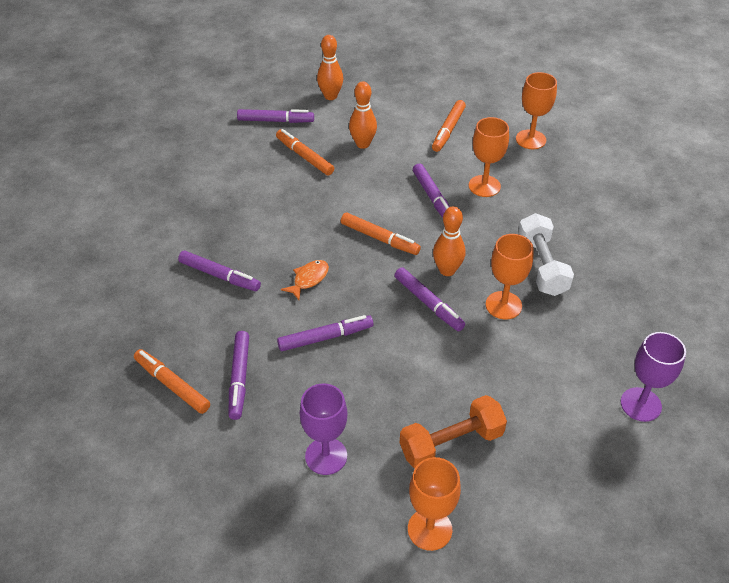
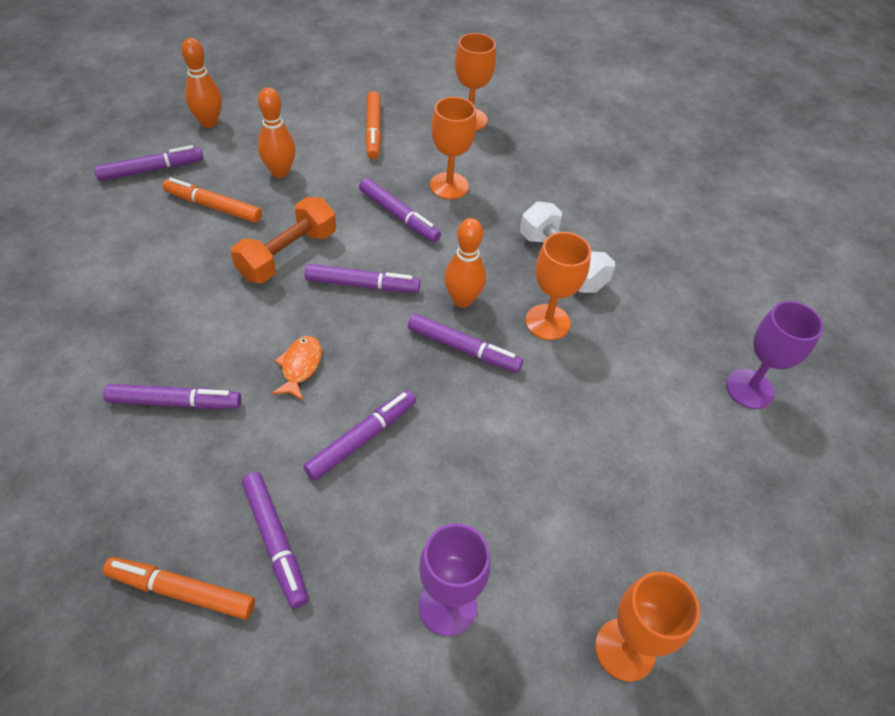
camera: 30 degrees left, 5 degrees up
(379, 238) = (362, 285): orange marker -> purple marker
(451, 443) = (586, 520): orange dumbbell -> orange dumbbell (288, 255)

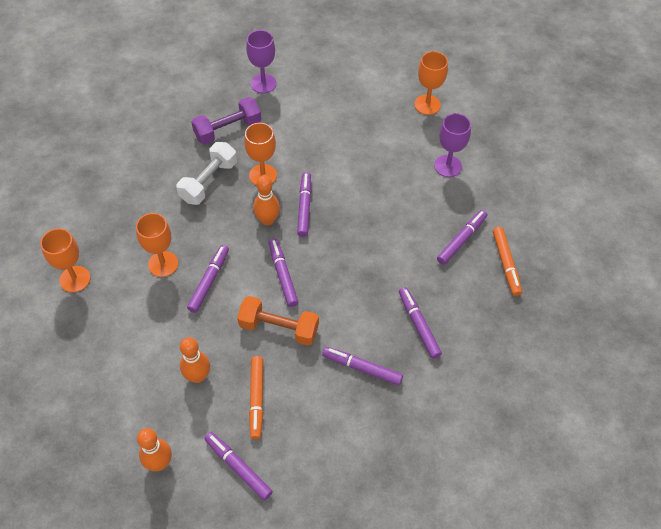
camera: 110 degrees left, 5 degrees up
(300, 367) = (361, 278): orange fish -> none
(362, 438) = (388, 230): purple marker -> purple marker (362, 368)
(373, 130) = (118, 337): orange marker -> none
(655, 311) = (228, 129): none -> purple dumbbell

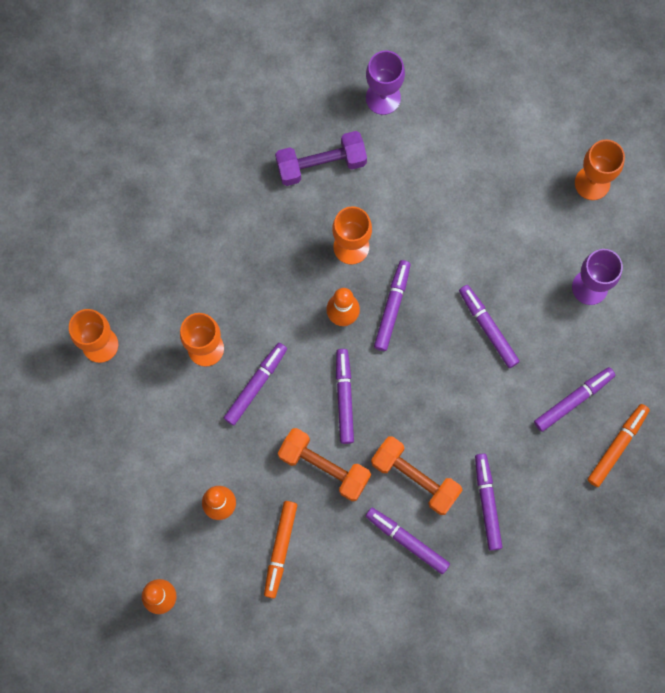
camera: 15 degrees right, 20 degrees up
(209, 181) = (281, 240): white dumbbell -> none
(238, 467) = (244, 624): purple marker -> purple marker (488, 328)
(355, 320) = (415, 478): none -> orange dumbbell
(506, 263) = (617, 446): orange marker -> orange marker turned 150 degrees counterclockwise

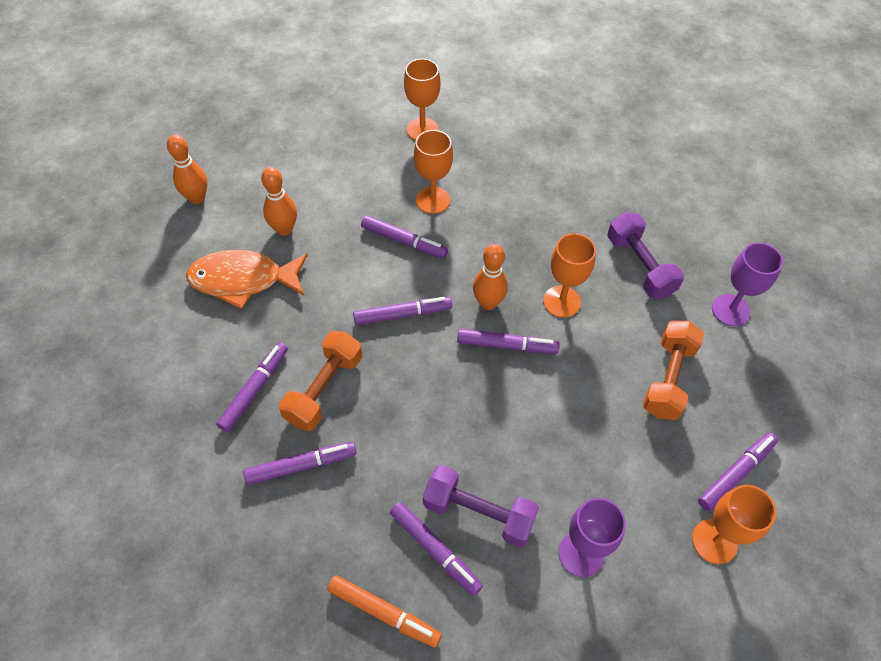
camera: 80 degrees right, 20 degrees down
(280, 549) = (243, 280): orange marker -> orange fish
(324, 467) = (328, 306): orange dumbbell -> orange dumbbell (668, 379)
(488, 328) = (504, 442): purple marker -> purple marker (735, 473)
(547, 360) = (478, 513): none -> purple dumbbell

